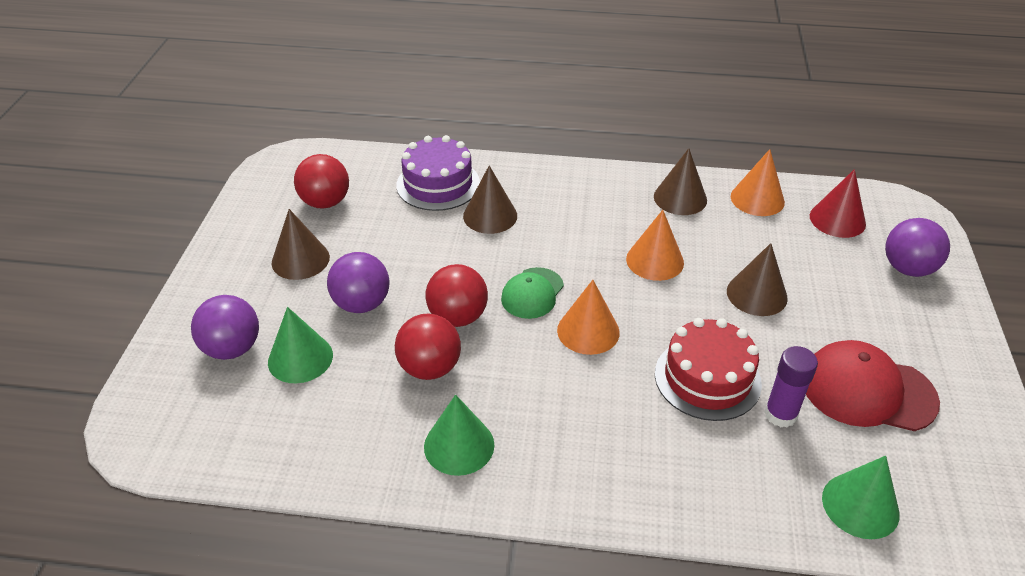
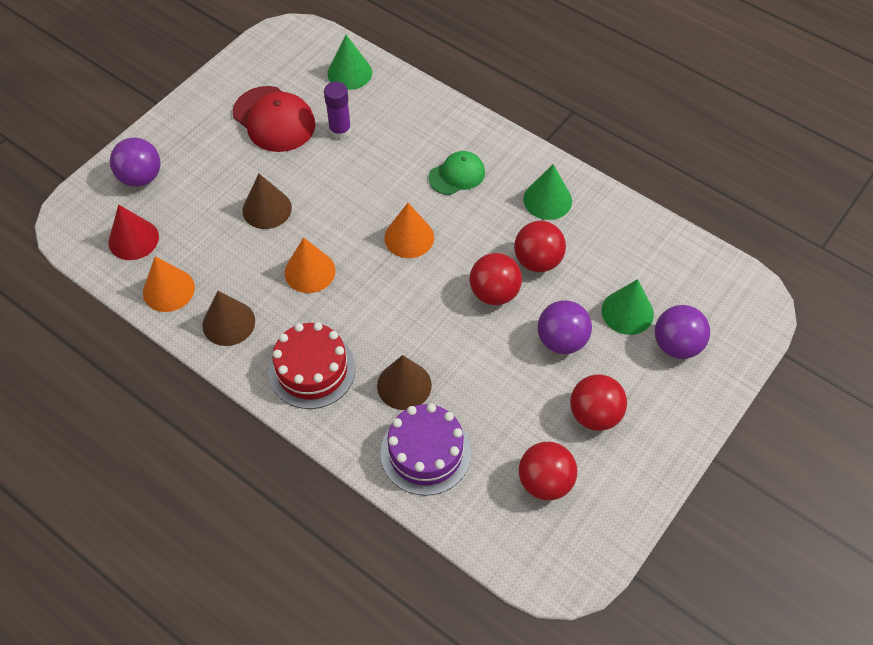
camera: 150 degrees left, 15 degrees up
(300, 260) = (594, 414): brown cone -> red ball
(532, 293) = (425, 287): green cap -> green cap (457, 175)
(707, 378) = (361, 170): red cake -> red cake (312, 370)

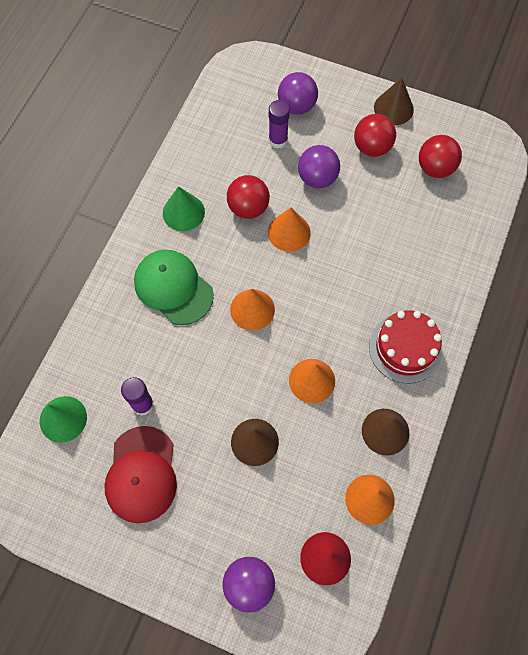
camera: 105 degrees left, 10 degrees up
(274, 119) = (141, 474): red cap -> red cap turned 150 degrees clockwise
(404, 385) = (394, 276): brown cone -> brown cone (393, 108)
(425, 452) = (443, 247): purple cake -> none
(457, 175) = (173, 288): green cap -> green cap, size x1.61
(494, 293) = (289, 232): red ball -> orange cone
(627, 312) = (278, 140): green cone -> purple glue stick

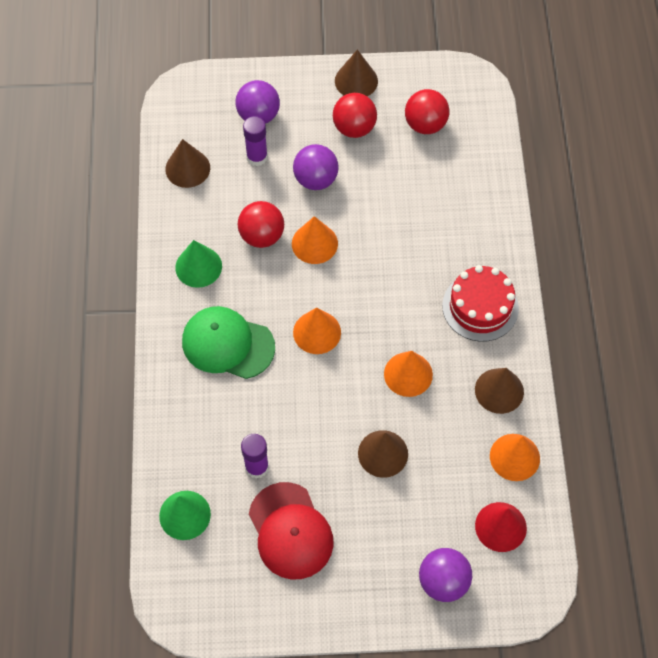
camera: 25 degrees left, 5 degrees down
(217, 127) = (187, 168): none -> brown cone

